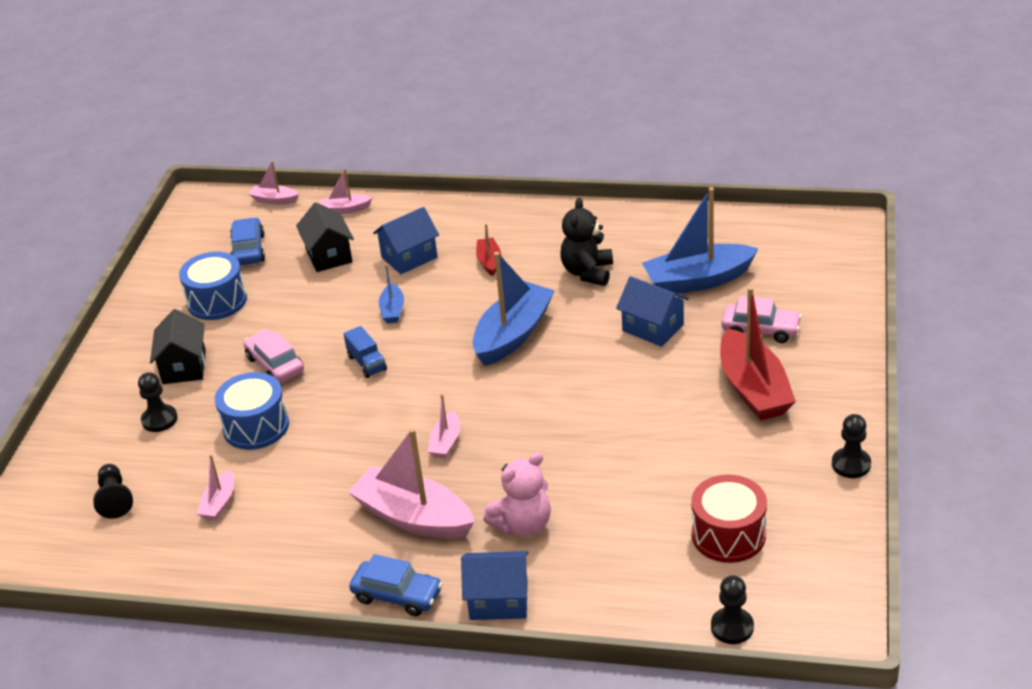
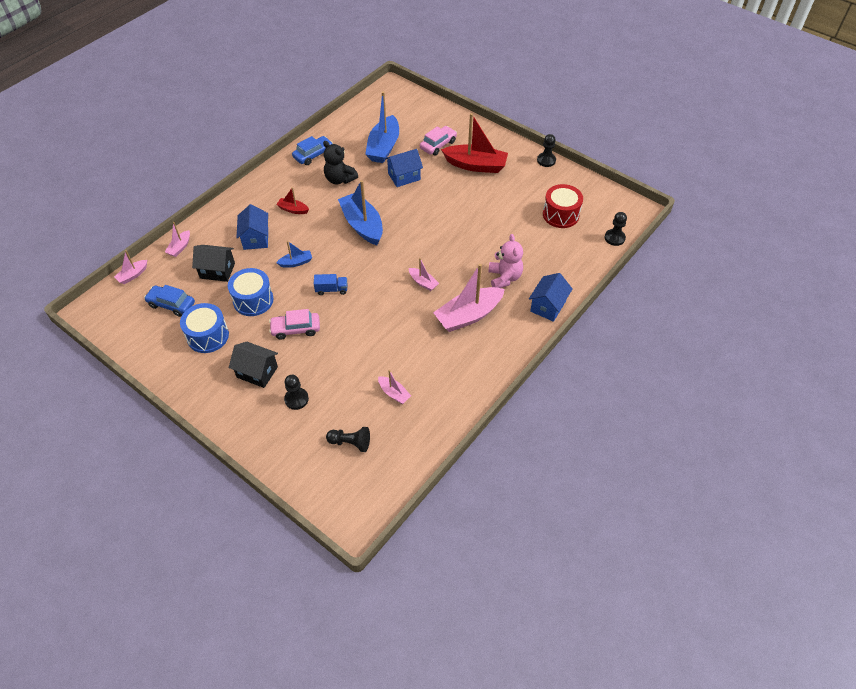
camera: 65 degrees left, 15 degrees up
(256, 426) = (343, 356): blue drum -> blue drum (253, 300)
(392, 310) = (296, 262): blue boat -> blue boat turned 45 degrees counterclockwise
(397, 595) = (518, 342): blue car -> blue car (313, 155)

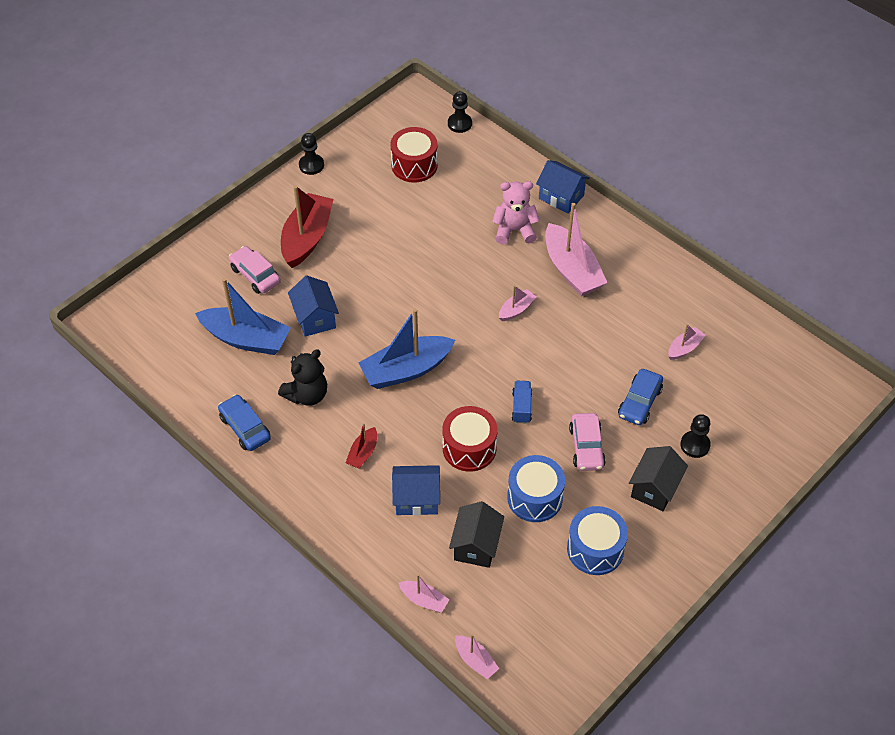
camera: 85 degrees left, 0 degrees up
(171, 304) = (536, 600): blue car -> blue car (639, 402)
(296, 262) = (469, 448): blue boat -> red drum
(350, 443) = (752, 391): black pawn -> none

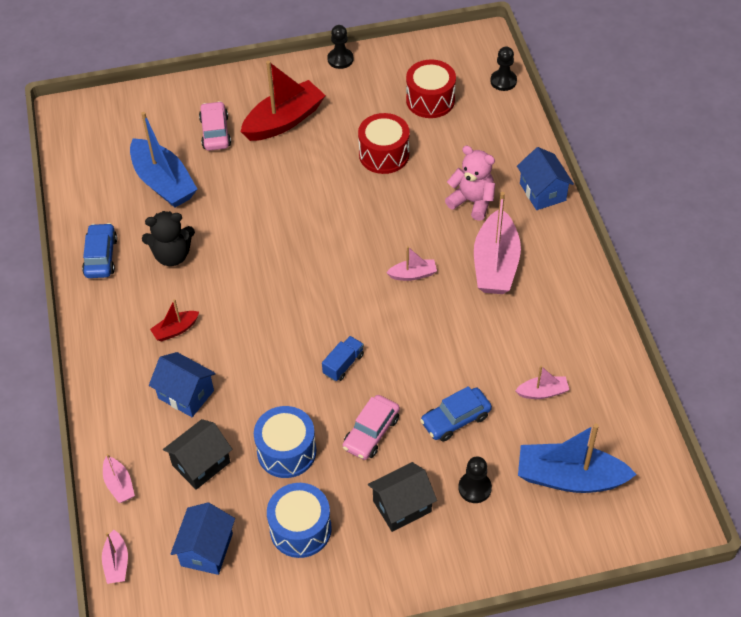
camera: 35 degrees right, 0 degrees up
(315, 318) = (233, 193): blue house -> blue house (207, 549)
(406, 370) = (271, 277): blue boat -> blue boat (569, 477)
(469, 448) = (267, 375): red drum -> red drum (384, 154)

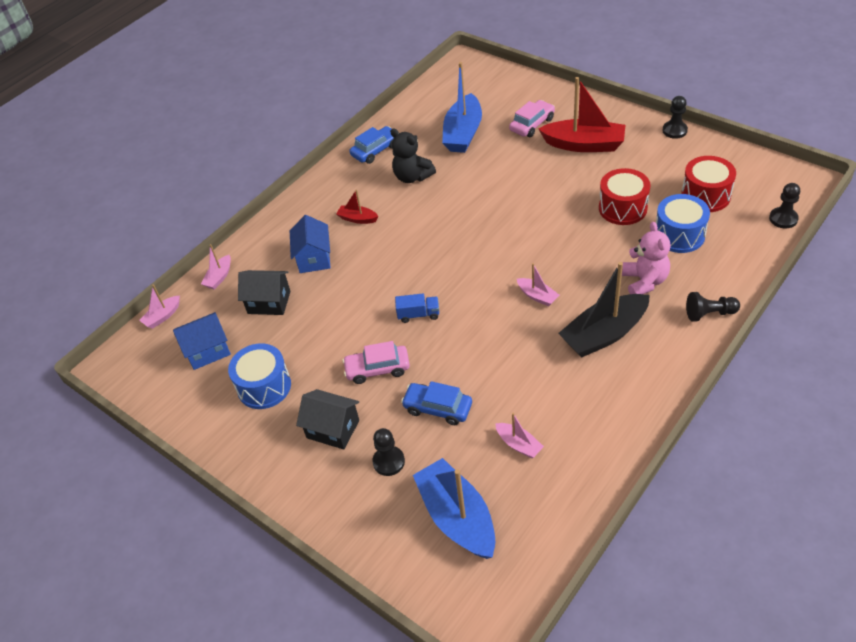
camera: 55 degrees right, 5 degrees down
(286, 451) = (318, 336): blue drum -> blue drum (679, 235)
(495, 264) = (604, 334): pink boat -> black boat
(542, 192) = (709, 314): blue house -> black pawn

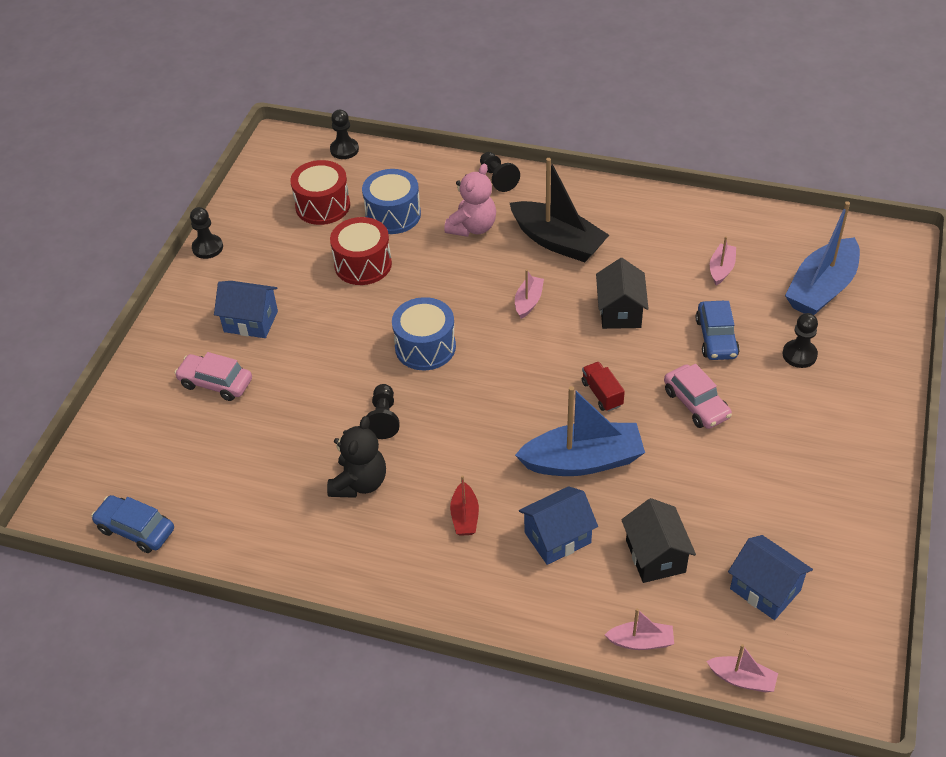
camera: 115 degrees left, 0 degrees up
(264, 386) = (779, 501): blue drum -> blue drum (425, 347)
(333, 429) = (792, 413): black house -> black house (620, 312)
(375, 150) = (310, 550): blue car -> blue car (136, 529)
(418, 314) = (602, 394): blue truck -> red truck
(459, 195) = (383, 419): none -> black pawn
(463, 133) = (249, 454): blue boat -> blue boat (583, 461)
(584, 145) = (251, 321): red boat -> blue house
(644, 281) = (472, 227): pink teddy bear -> pink teddy bear turned 150 degrees clockwise

